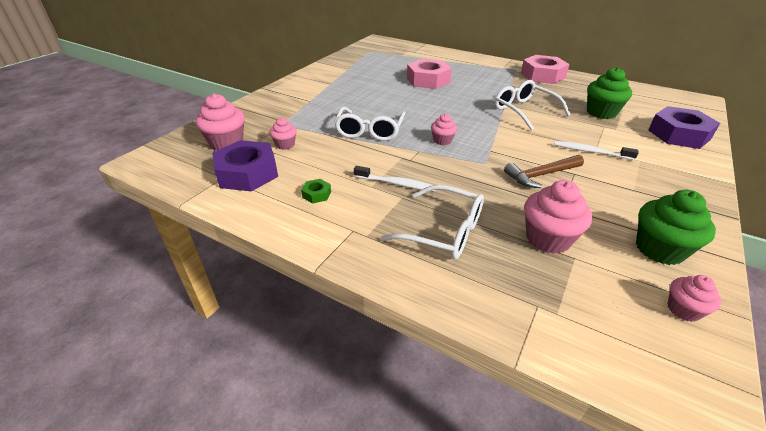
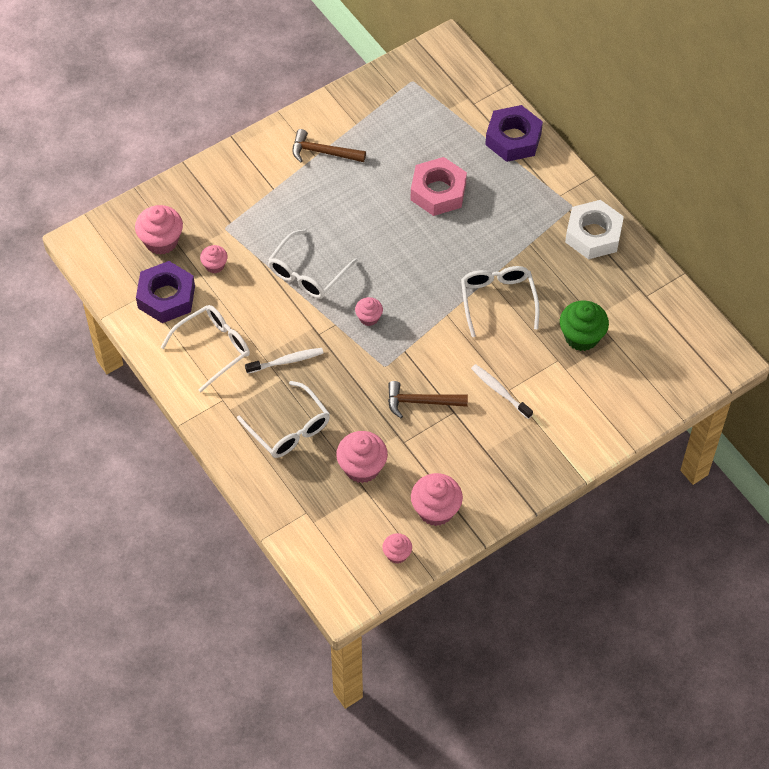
camera: 25 degrees right, 20 degrees up
(316, 194) = (213, 348): green nut -> white glasses
(335, 81) = (323, 152): none -> brown hammer
(396, 183) = (286, 361): white toothbrush -> white toothbrush turned 60 degrees counterclockwise
(542, 75) = (593, 235): pink nut -> white nut
(659, 249) = (436, 510): green cupcake -> pink cupcake
(678, 134) = (621, 403): purple nut -> purple nut (513, 139)

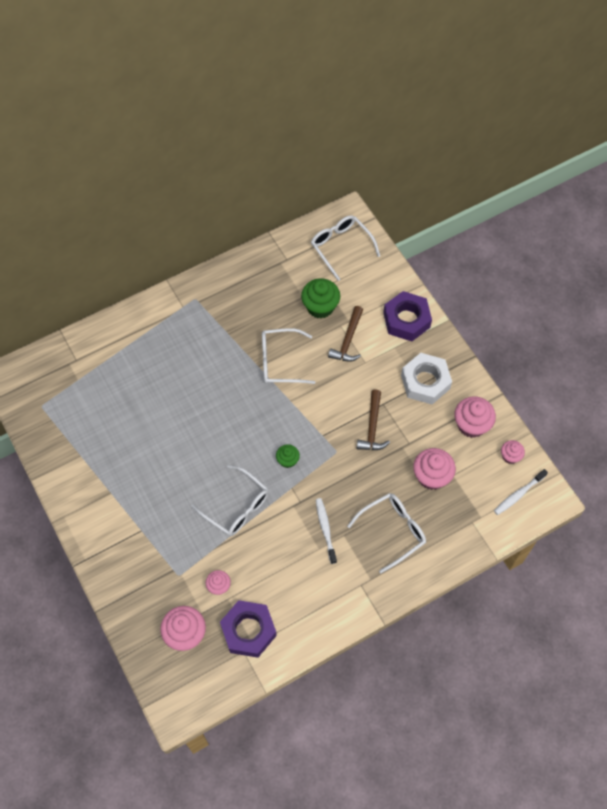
camera: 85 degrees left, 5 degrees up
(213, 348) = (307, 590): white glasses -> white glasses (341, 247)
(323, 152) = (107, 485): brown hammer -> brown hammer (348, 340)
(369, 318) = (287, 460): pink cupcake -> green cupcake
(438, 191) = (165, 396): pink nut -> none
(500, 391) = (366, 369): white toothbrush -> white toothbrush (519, 494)
(513, 139) = (119, 334): purple nut -> purple nut (406, 320)
(593, 235) = (225, 287): white nut -> white nut (425, 382)

